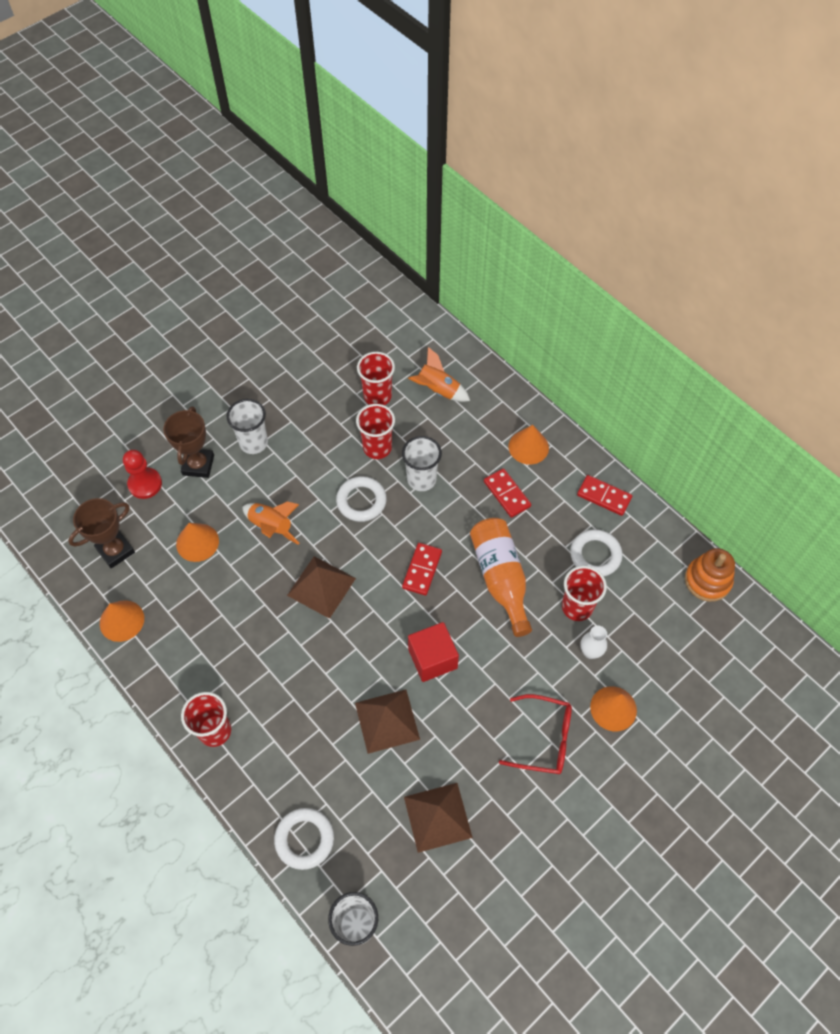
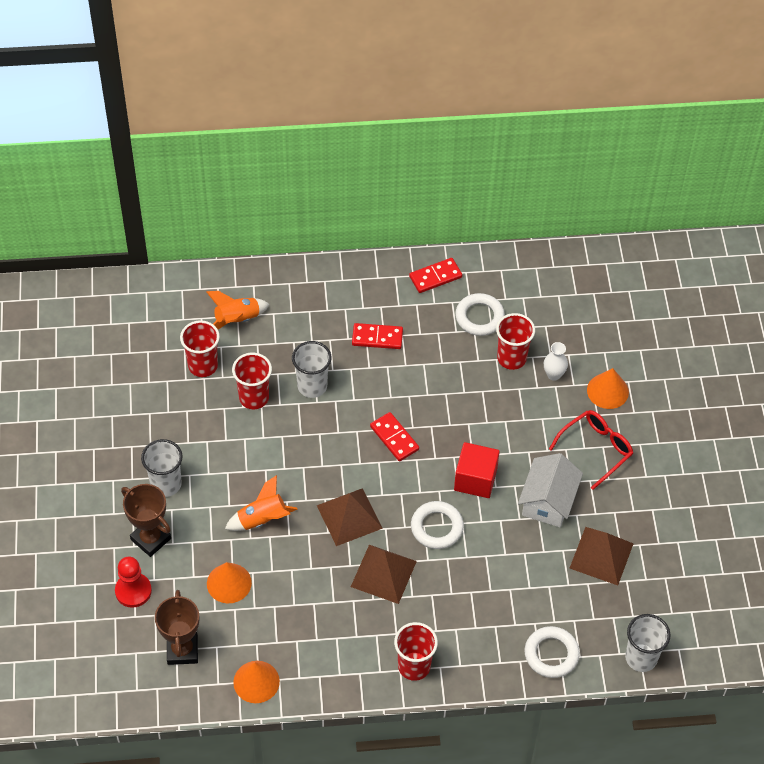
camera: 55 degrees left, 5 degrees down
(361, 501) = (295, 440): white ring -> white ring (437, 527)
(387, 721) = (501, 541): brown pyramid -> brown pyramid (383, 573)
(458, 733) = (548, 501): none -> white house
(500, 578) = (446, 391): orange bottle -> none
(528, 447) = (348, 295): orange cone -> none
(707, 580) = (559, 263): orange stacking toy -> none

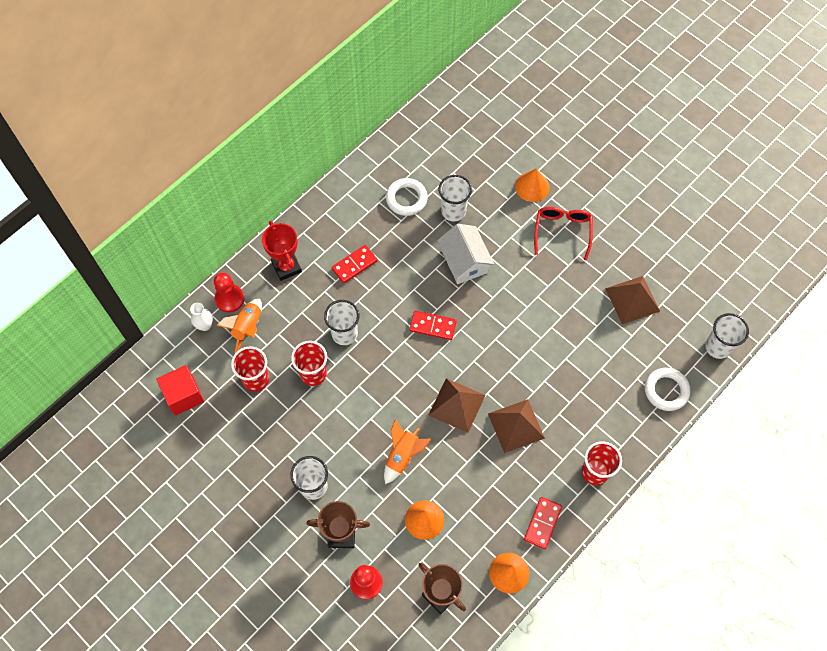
camera: 40 degrees left, 10 degrees up
(245, 286) = (229, 299): none -> red pawn
(317, 296) = (286, 267): none -> red trophy
(435, 277) = (351, 193): red domino -> red domino (542, 523)
(437, 527) = (518, 365): white ring -> none
(475, 479) = (510, 312): red cube -> red cube (184, 395)
(511, 358) = (453, 211): red cup -> white cup
(548, 501) = (567, 290): white house -> white house (464, 261)
(553, 375) = (489, 202): white vase -> white vase (205, 325)

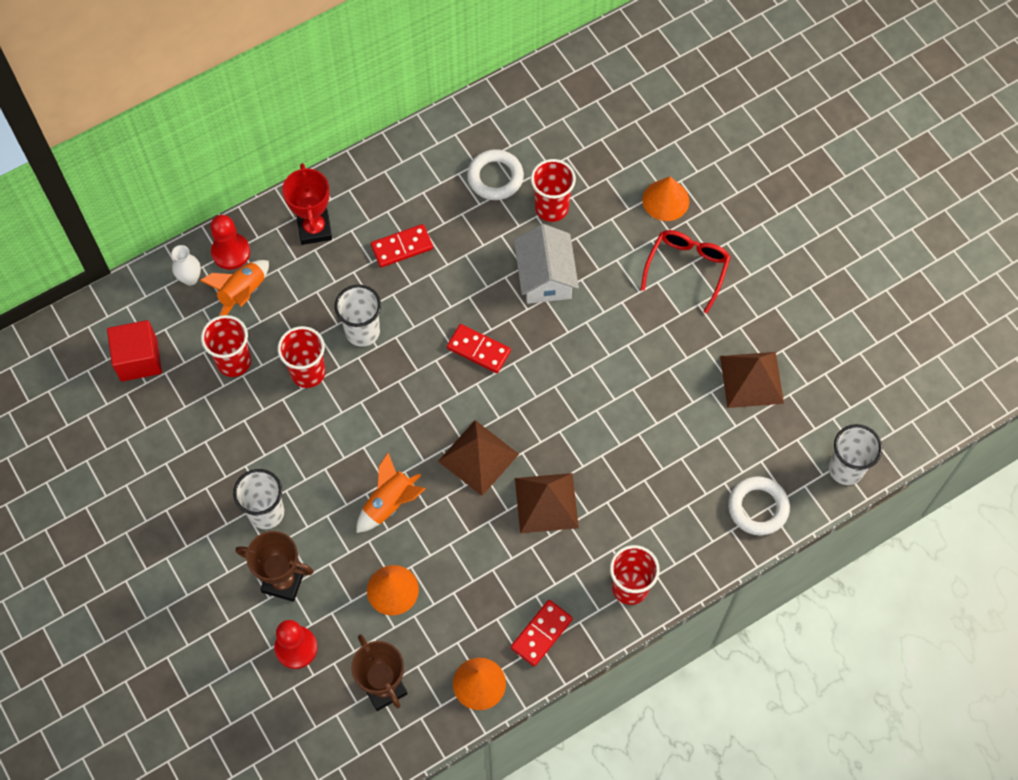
camera: 15 degrees right, 0 degrees up
(453, 211) = (551, 208): white cup -> red cup

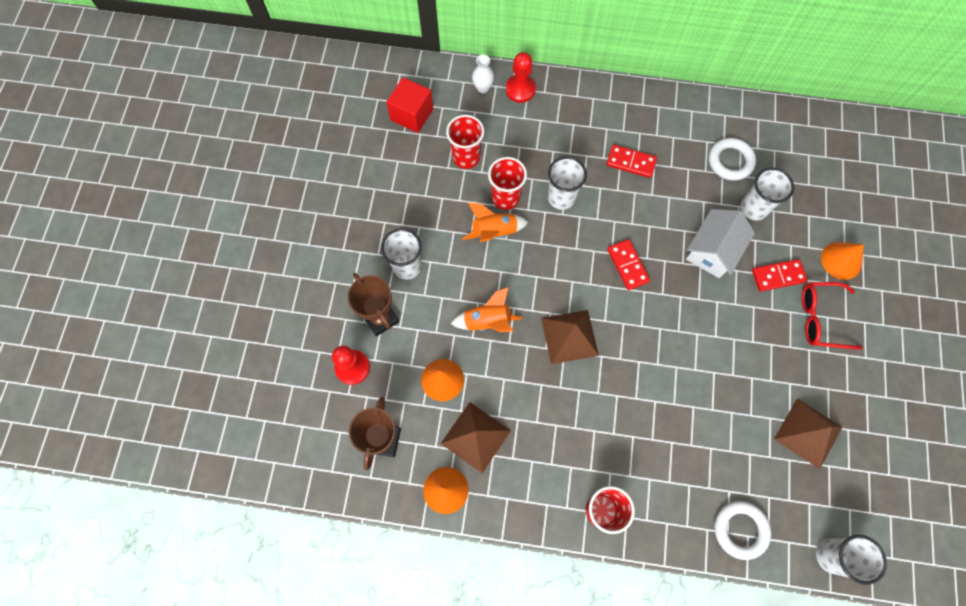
camera: 40 degrees right, 5 degrees up
(243, 293) = (506, 120): orange rocket -> orange rocket (494, 232)
(314, 229) = (584, 111): red trophy -> none
(541, 634) = (514, 491): red domino -> red domino (778, 276)
(546, 502) = (590, 403): brown pyramid -> brown pyramid (476, 437)
(551, 208) = (753, 208): red cup -> white cup
(687, 268) = (820, 318): red glasses -> red glasses turned 150 degrees counterclockwise

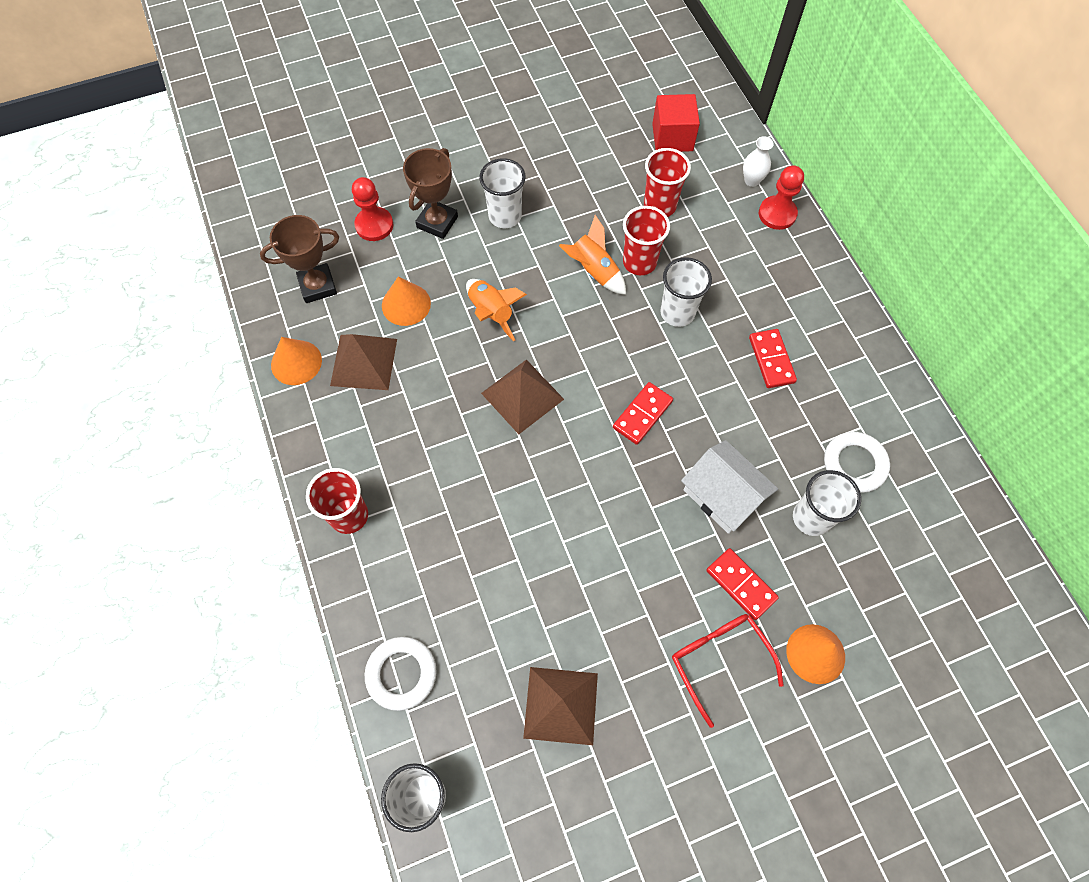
camera: 60 degrees right, 5 degrees down
(712, 250) = (722, 495): white house -> white house turned 45 degrees clockwise

